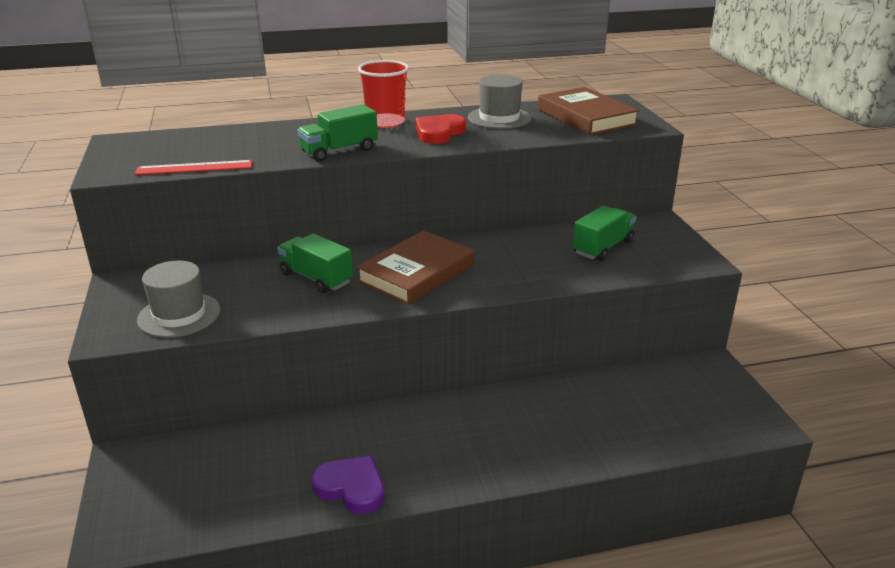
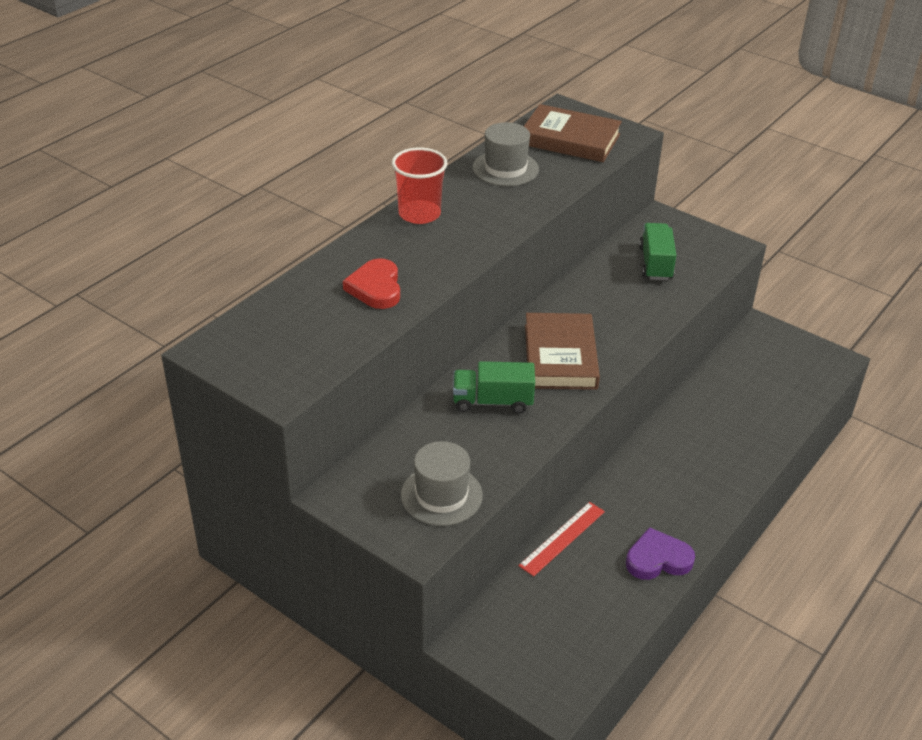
camera: 40 degrees left, 10 degrees up
(194, 168) = (351, 347): red ruler -> red ruler (562, 538)
(339, 151) = (440, 268): green truck -> none
(439, 133) = (486, 209): red heart -> red heart (375, 288)

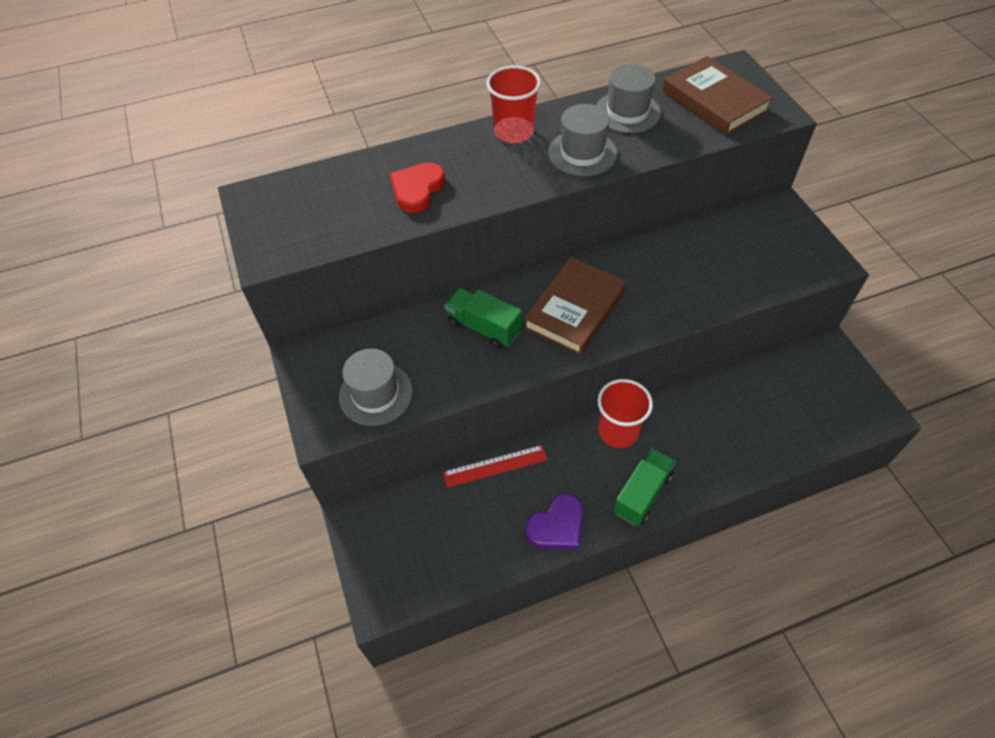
camera: 35 degrees right, 15 degrees up
(497, 212) = (582, 153): none -> grey hat
(645, 462) = (618, 431): none -> red cup
(655, 263) = (738, 252): green truck -> green truck (642, 494)
(658, 559) = (557, 526): purple heart -> purple heart turned 120 degrees clockwise

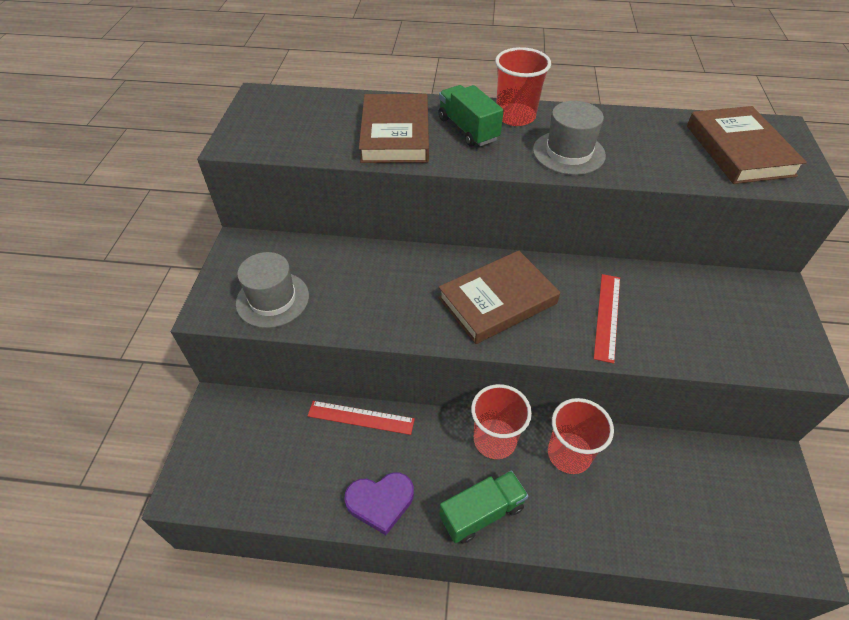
camera: 25 degrees right, 5 degrees down
(417, 190) = (395, 134): red heart -> brown book
(484, 327) = (403, 282): green truck -> green truck (468, 129)
(627, 112) = (638, 133): grey hat -> none
(669, 286) = (607, 316): none -> red ruler
(682, 415) = (569, 454): none -> red cup

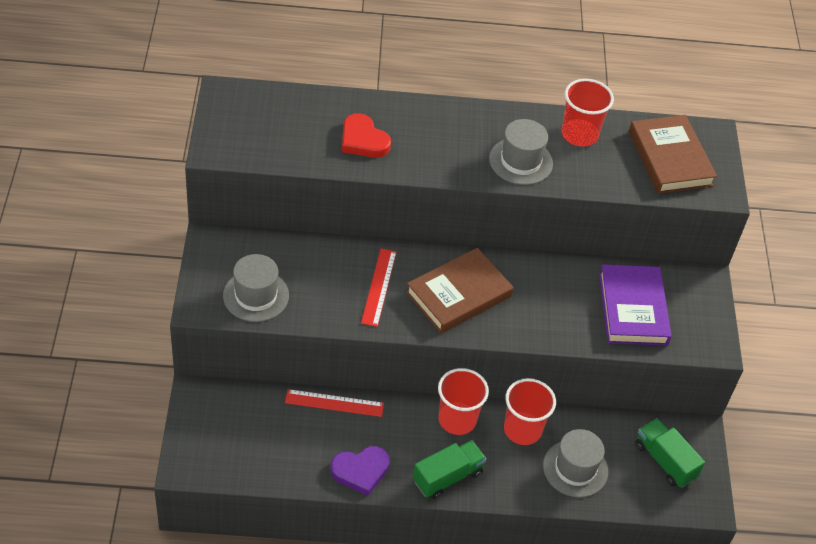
camera: 10 degrees left, 0 degrees up
(395, 134) = (363, 140): brown book -> red heart
(468, 129) = (430, 135): green truck -> green truck (665, 461)
(515, 116) = (473, 119): red cup -> red cup (579, 134)
(607, 316) = (554, 307): red ruler -> red ruler (378, 287)
(634, 506) = (575, 468): none -> grey hat
(699, 318) = (632, 309): none -> purple book

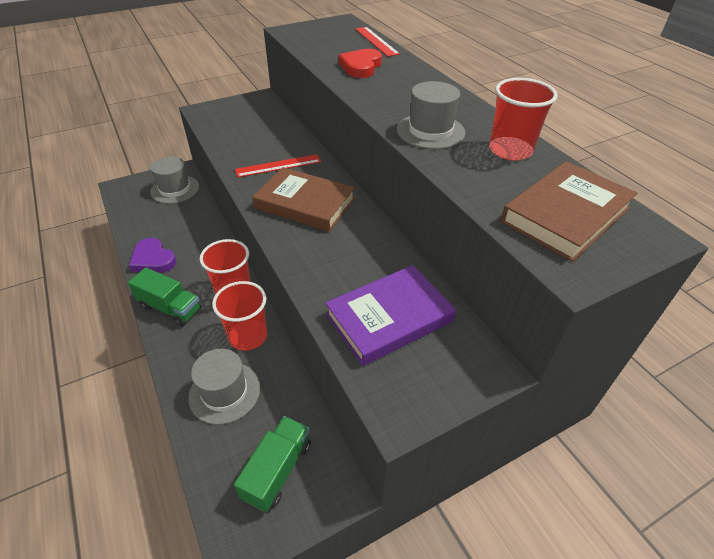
camera: 65 degrees right, 5 degrees down
(256, 295) = (227, 124): grey hat -> grey hat (175, 189)
(334, 403) = (209, 225): red ruler -> red ruler (376, 41)

